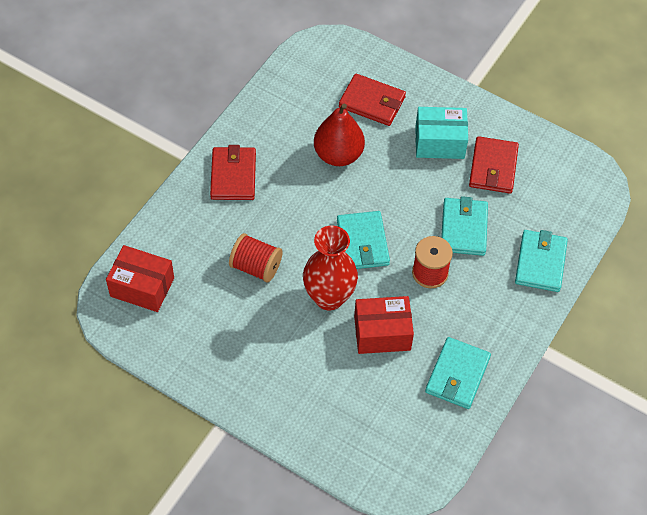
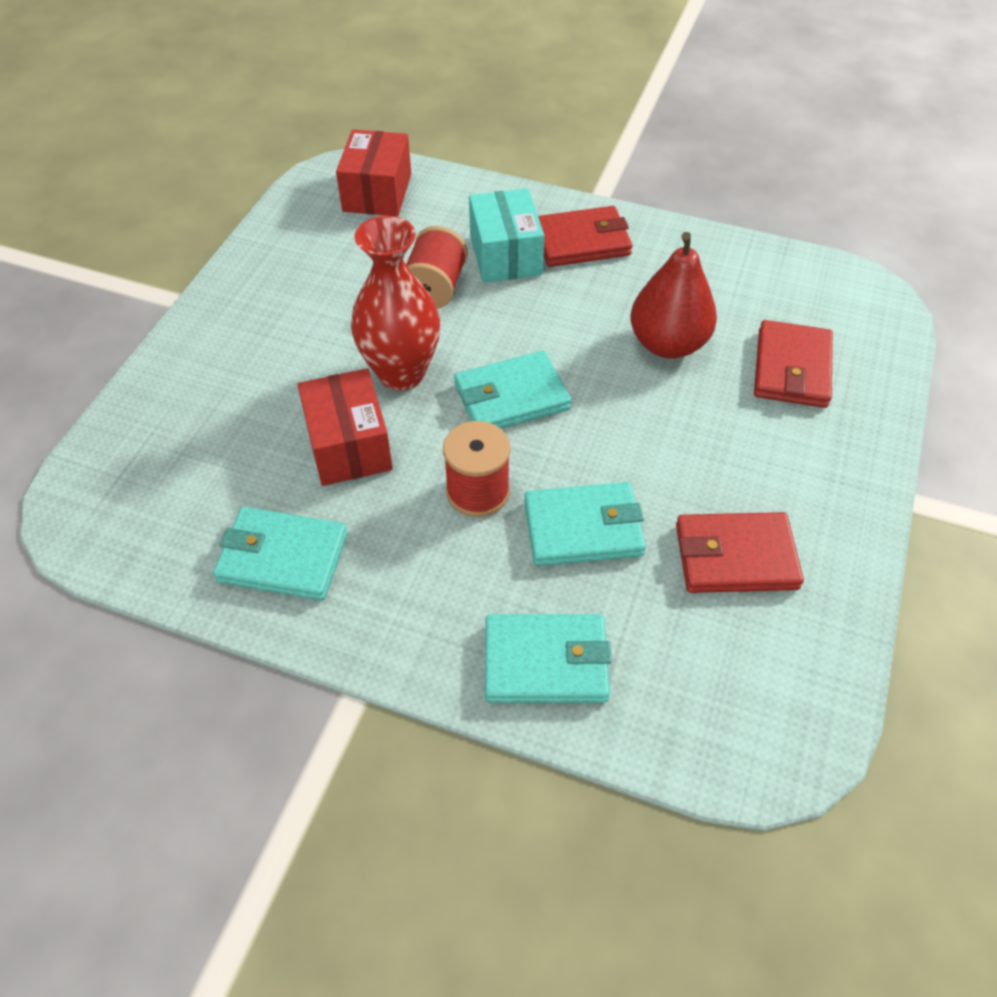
camera: 80 degrees right, 5 degrees down
(439, 142) = (754, 469): turquoise box -> turquoise box (505, 255)

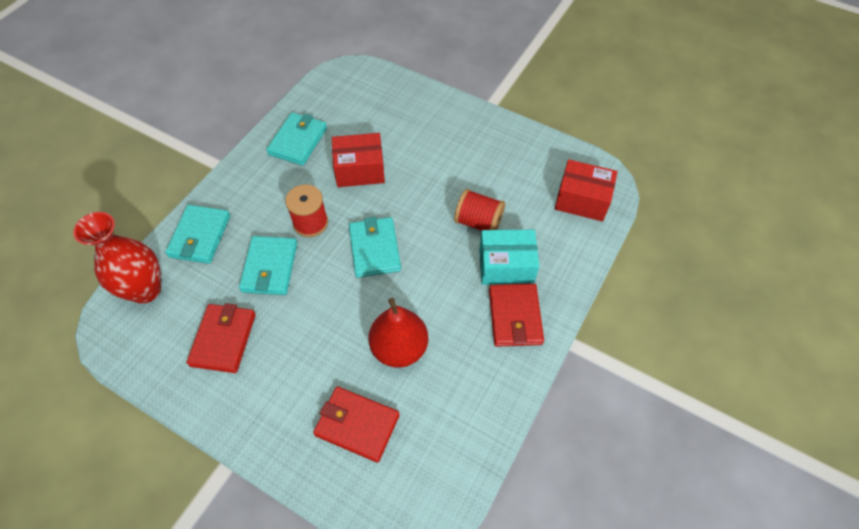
camera: 100 degrees right, 5 degrees up
(401, 373) = (407, 198): red vase -> red vase (145, 290)

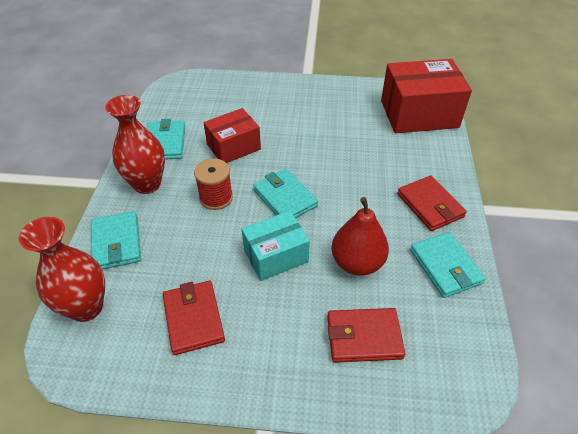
camera: 25 degrees left, 10 degrees down
(257, 183) = (147, 184): none -> red vase
(270, 267) = (201, 244): turquoise wallet -> turquoise wallet (445, 266)
(478, 222) = (355, 152): red spool -> none
(506, 266) = (397, 174): turquoise box -> turquoise box (276, 256)
(582, 200) = (419, 114): red box -> red box, size x1.63

